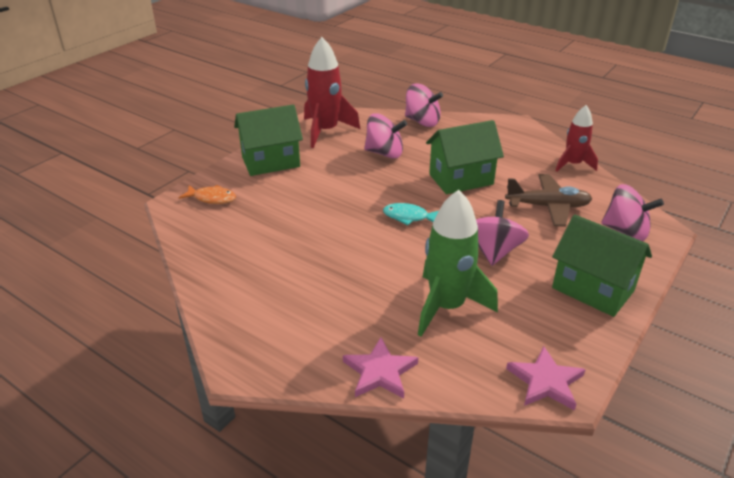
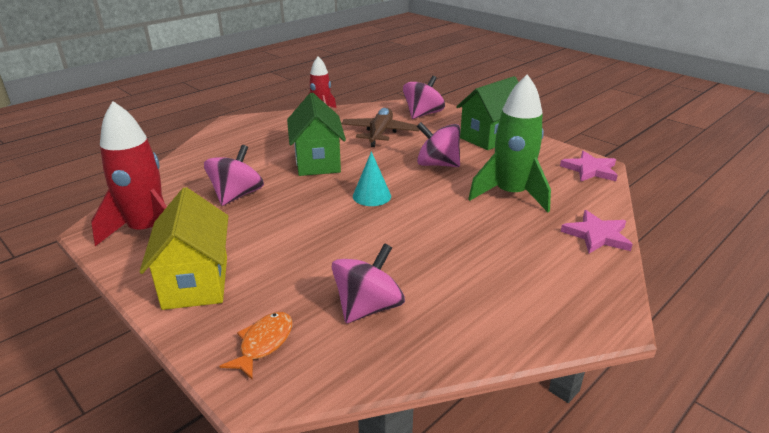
camera: 80 degrees left, 5 degrees down
(271, 162) = (196, 282): green house -> yellow house
(408, 217) = (371, 196): turquoise fish -> turquoise cone
(422, 121) = (184, 166): pink spinning top -> pink spinning top (368, 307)

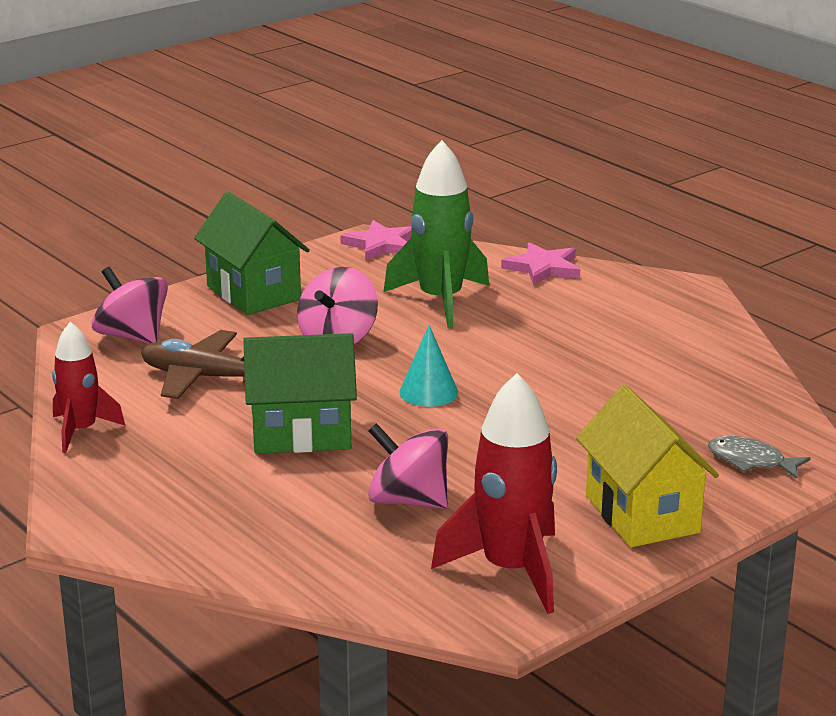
camera: 85 degrees left, 5 degrees down
(196, 282) = (642, 514): yellow house -> yellow house turned 75 degrees clockwise
(264, 343) = (751, 461): orange fish -> grey fish
(368, 307) = (683, 402): pink spinning top -> none

